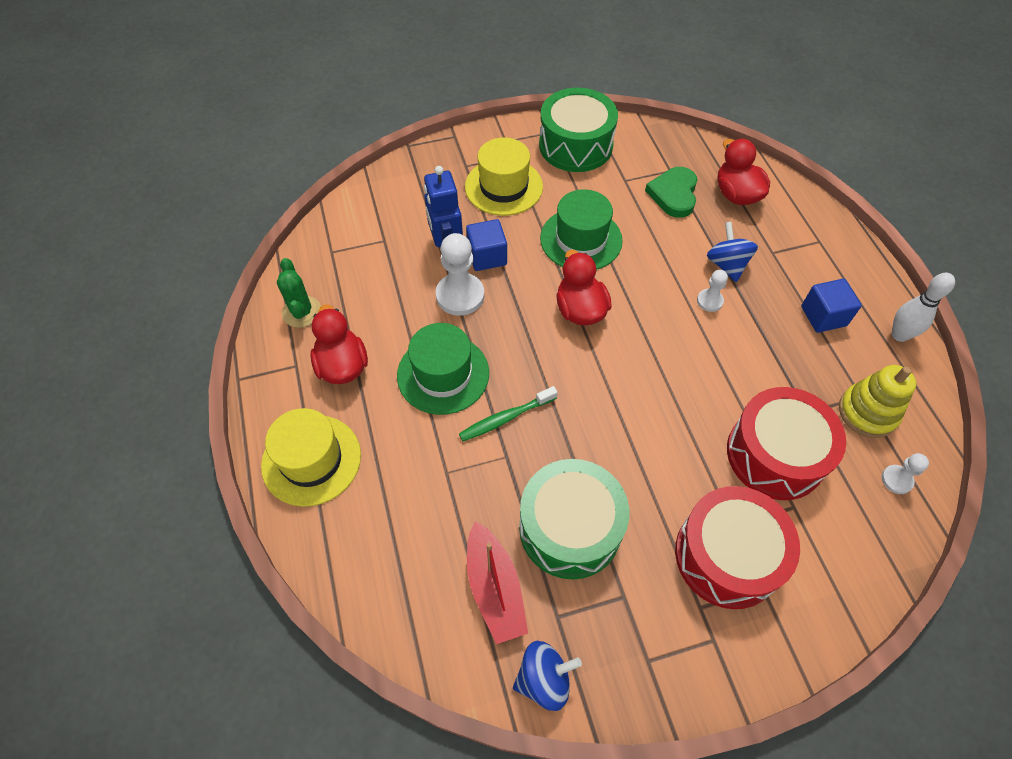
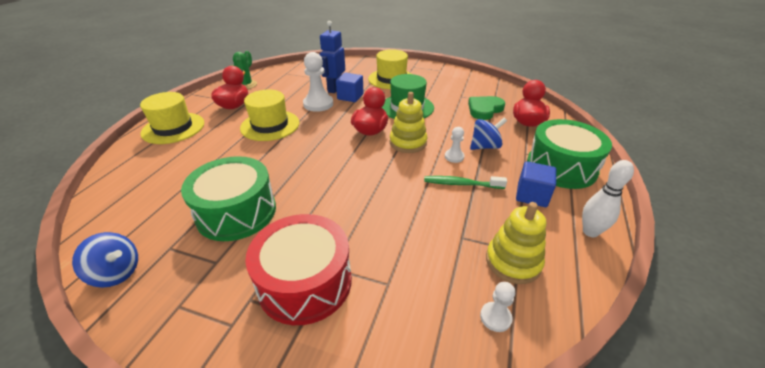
camera: 35 degrees right, 20 degrees down
(443, 374) = (270, 125): green hat -> yellow hat
(494, 588) = (162, 215): red boat -> none
(506, 418) = (273, 153): green toothbrush -> green toothbrush (461, 184)
(575, 145) = (448, 77): green drum -> green drum (561, 167)
(642, 306) = (408, 142): none -> yellow stacking toy
(726, 265) = (485, 146): blue spinning top -> blue spinning top turned 45 degrees clockwise
(775, 454) = (409, 247): red drum -> none

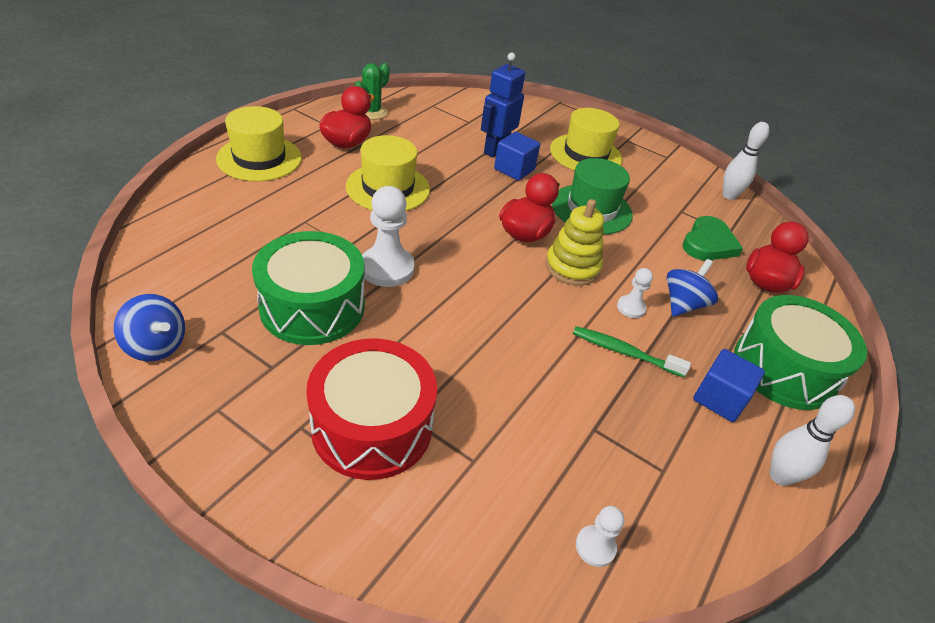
camera: 10 degrees right, 5 degrees up
(318, 104) = (464, 170): white pawn -> white pawn (387, 268)
(484, 82) = (729, 195): none -> white bowling pin
(484, 109) = (708, 243): green heart -> green heart turned 150 degrees clockwise
(485, 146) = (683, 304): blue spinning top -> blue spinning top turned 45 degrees counterclockwise
(513, 262) = (650, 483): yellow stacking toy -> none

